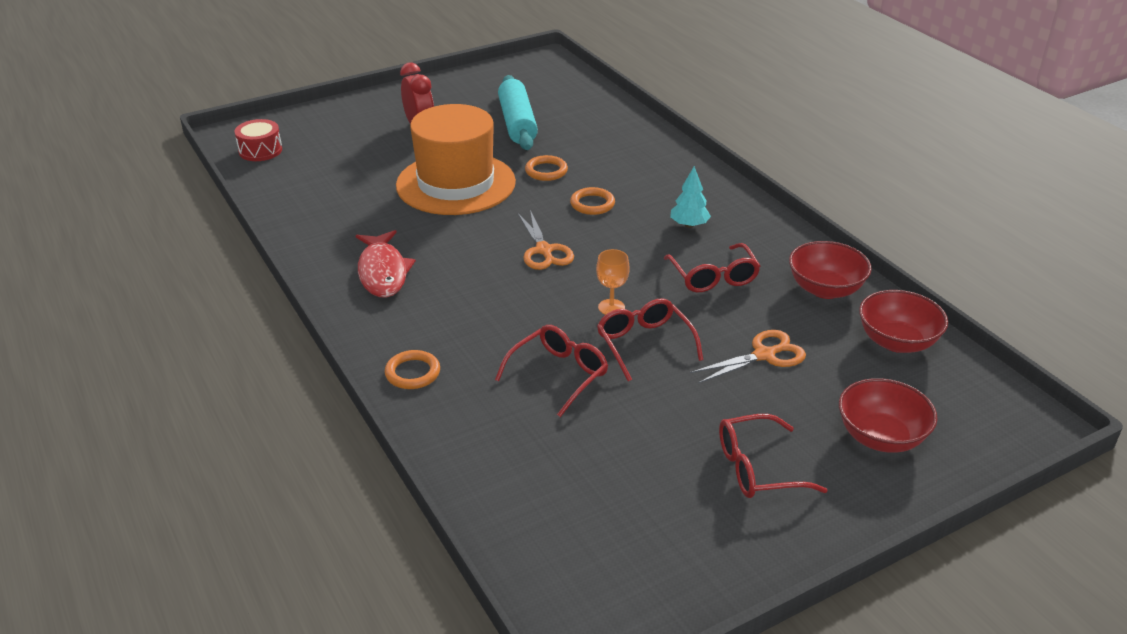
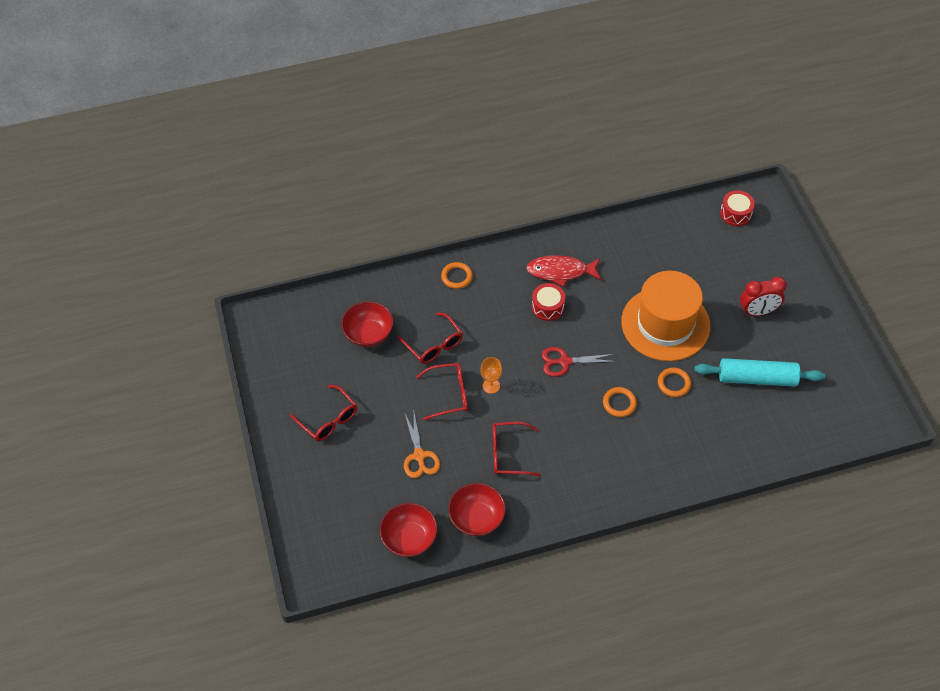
camera: 105 degrees right, 20 degrees up
(452, 276) = (547, 307): none -> red drum
(544, 250) = (565, 361): orange scissors -> red scissors
(689, 225) = (577, 458): turquoise tree -> none
(757, 468) = (329, 419): red glasses -> red glasses turned 135 degrees clockwise
(881, 437) = (330, 490): red bowl -> red bowl (369, 334)

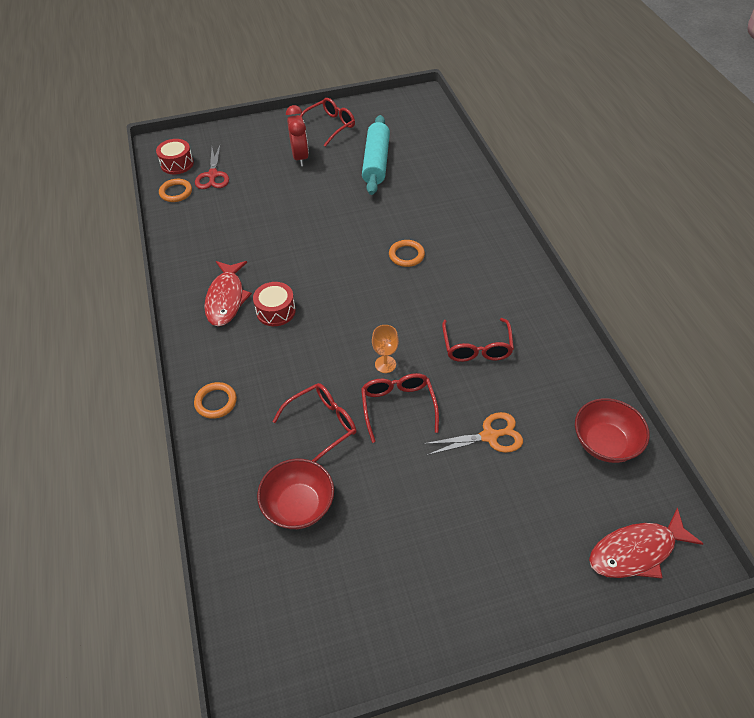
camera: 90 degrees left, 5 degrees down
(318, 543) = (636, 551): none -> red fish
(329, 419) = (443, 551): red glasses -> red glasses (330, 126)
(477, 518) = (564, 376): red bowl -> none
(565, 361) = (353, 297): red scissors -> red scissors (213, 175)
(665, 324) = (308, 218): orange hat -> none
(674, 383) = (382, 215): orange ring -> orange ring (176, 192)

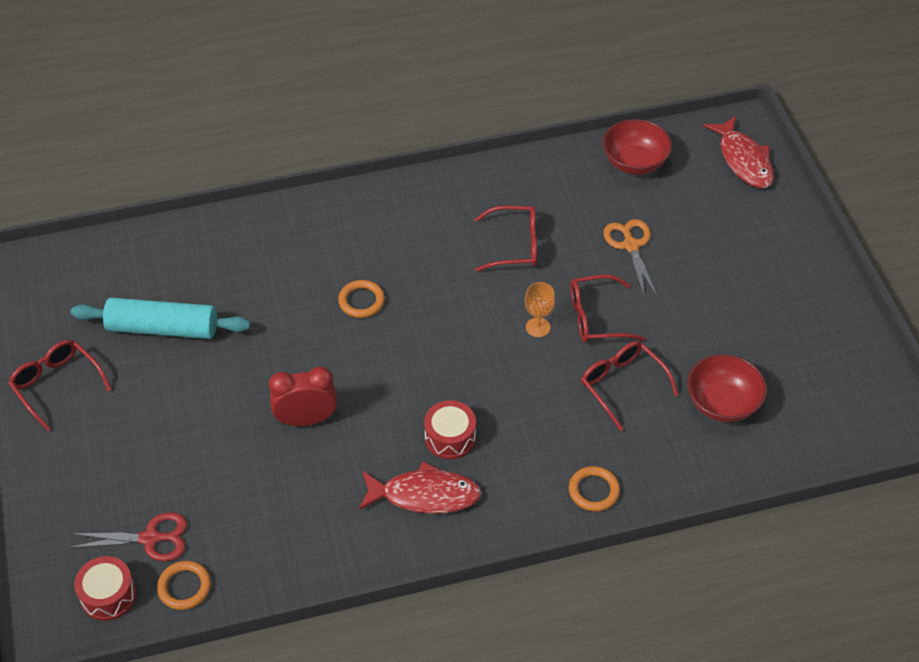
camera: 90 degrees left, 0 degrees up
(300, 157) = (129, 422): red clock -> red clock (306, 419)

